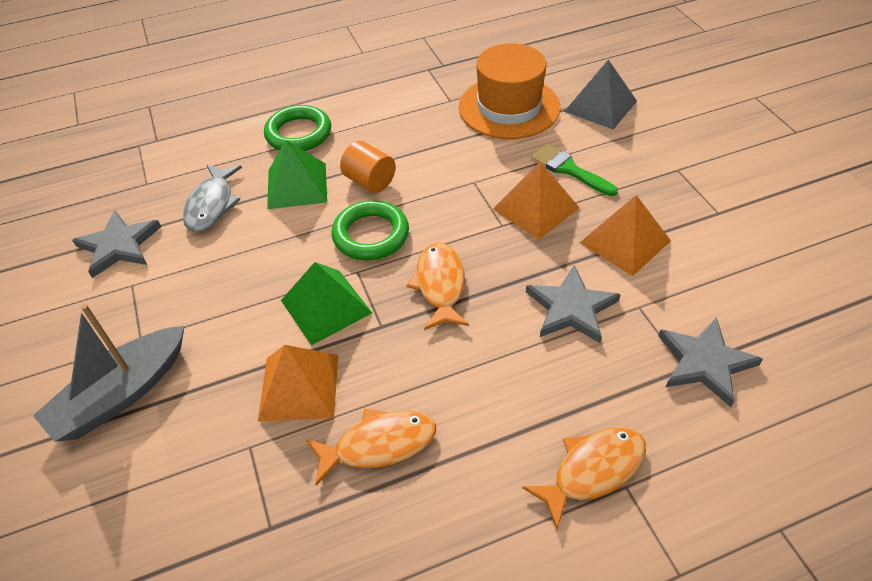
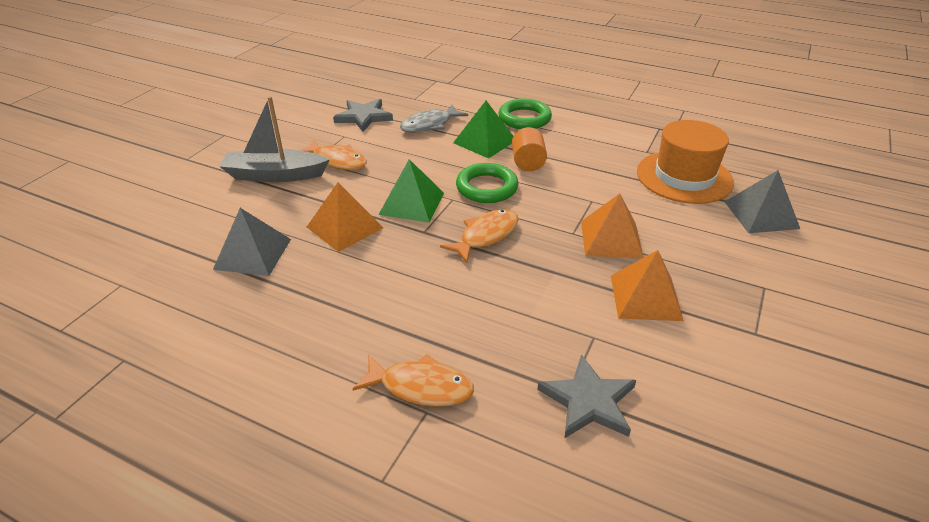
camera: 45 degrees right, 10 degrees down
(247, 501) = (253, 254): none -> grey pyramid
(379, 445) = (338, 280): orange fish -> orange fish (337, 161)
(569, 169) = (671, 234): green brush -> none
(571, 308) = (546, 303): grey star -> none

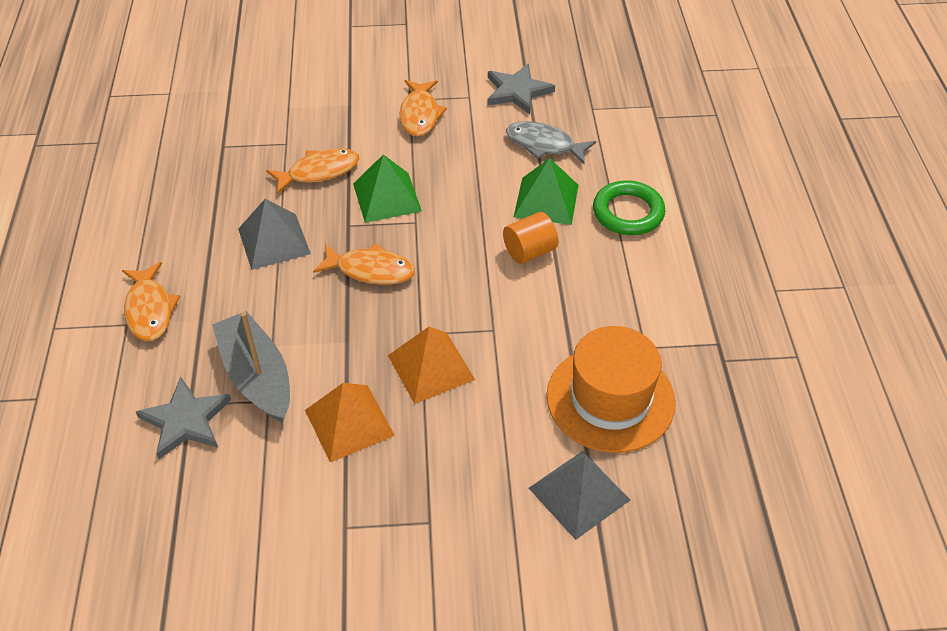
camera: 60 degrees right, 10 degrees up
(253, 254) = (247, 138): grey pyramid -> grey pyramid (274, 241)
(275, 175) = (365, 89): grey boat -> grey boat (257, 376)
(344, 227) = (319, 172): orange pyramid -> orange fish
(487, 187) = (455, 238): green ring -> none

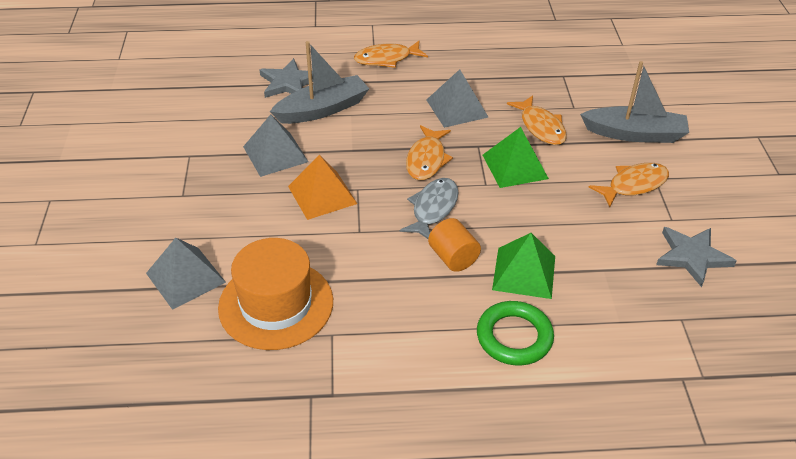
camera: 90 degrees right, 5 degrees down
(339, 104) = (634, 134): none -> grey boat
(349, 422) = (275, 154): orange pyramid -> grey pyramid
(420, 114) = (633, 185): orange fish -> orange fish turned 150 degrees clockwise
(544, 145) = (608, 275): grey fish -> grey fish (433, 209)

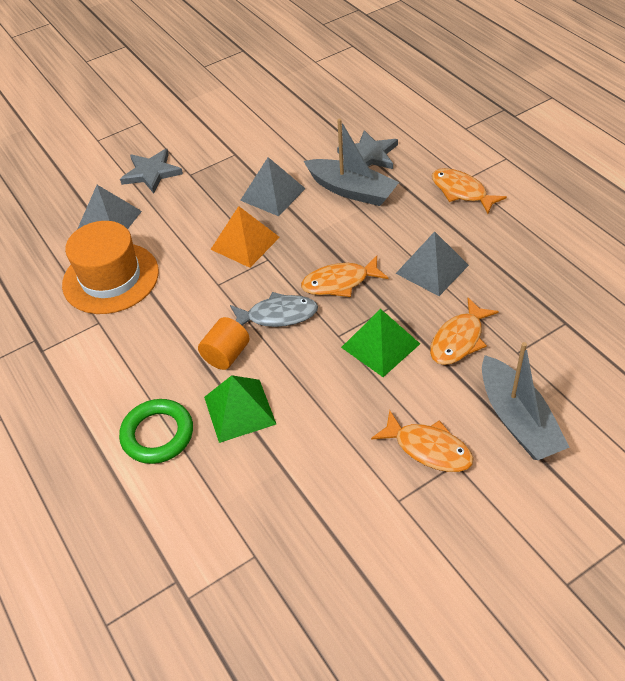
camera: 65 degrees right, 5 degrees up
(692, 256) = (352, 537): grey star -> grey star (151, 173)

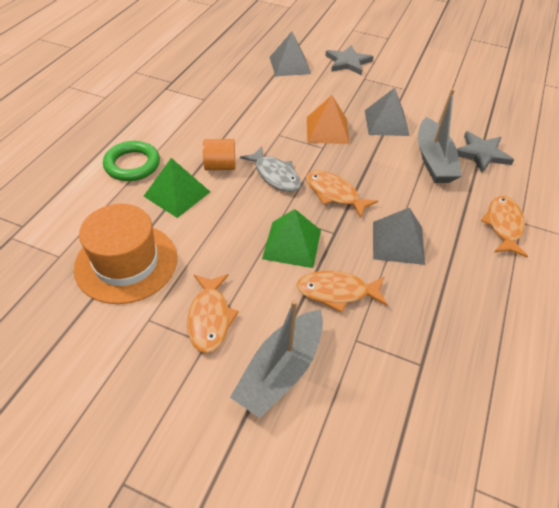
camera: 50 degrees right, 0 degrees up
(111, 278) = (243, 87): orange hat -> orange hat (126, 262)

